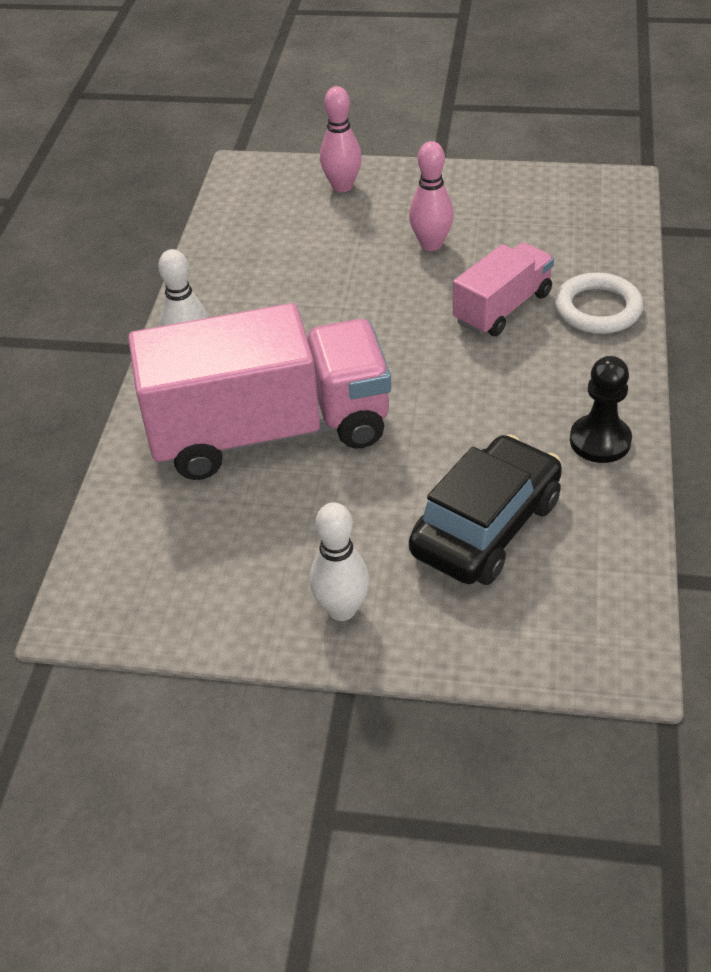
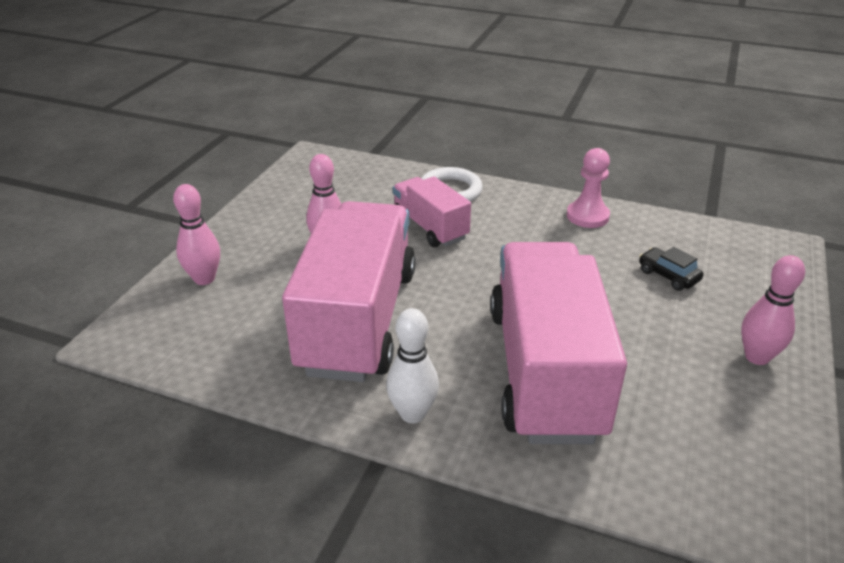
camera: 80 degrees left, 10 degrees down
(311, 293) = (358, 320): none -> pink truck
(342, 609) = (757, 357): white bowling pin -> pink bowling pin
(485, 526) = (668, 276): black car -> black car, size x0.47
(600, 441) = (587, 216): black pawn -> pink pawn

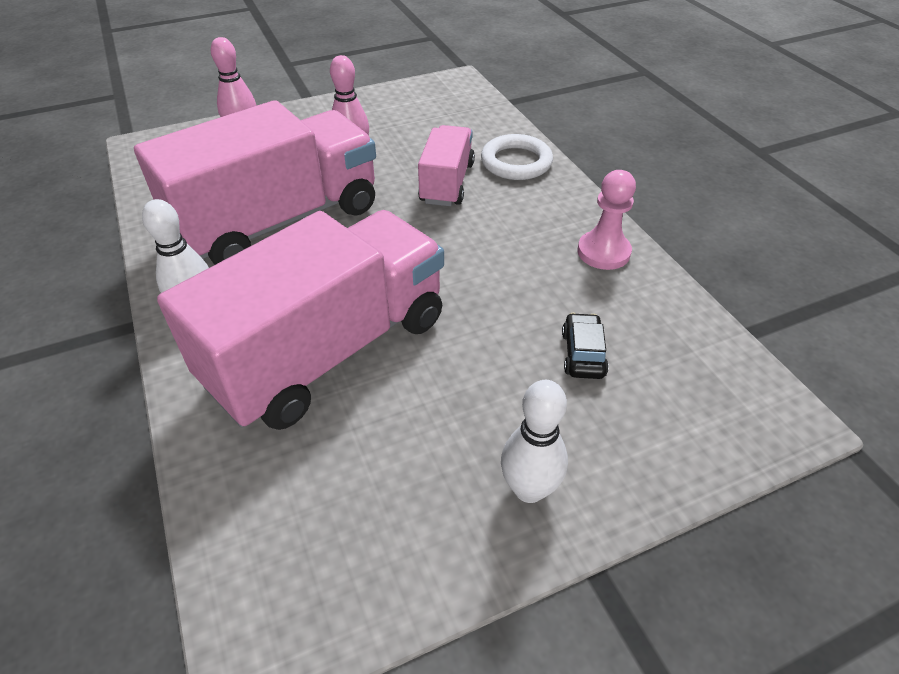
camera: 45 degrees right, 10 degrees up
(757, 357) = (529, 489): pink bowling pin -> white bowling pin

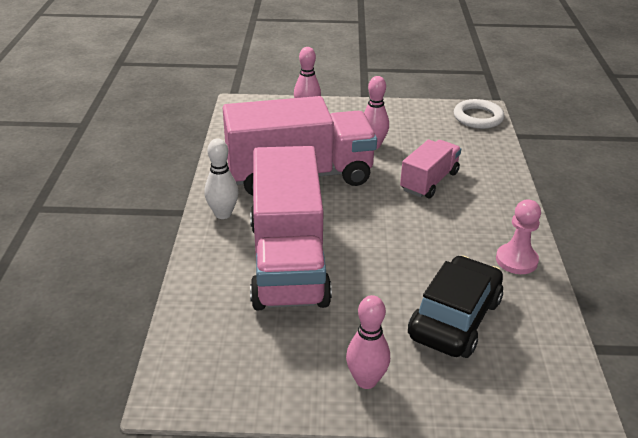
camera: 25 degrees right, 10 degrees down
(328, 350) = (288, 262): pink truck -> pink truck turned 105 degrees clockwise
(516, 162) = (491, 181): white ring -> white ring (478, 117)
(529, 489) = (366, 380): white bowling pin -> pink bowling pin
(582, 354) = (454, 319): black car -> black car, size x2.14

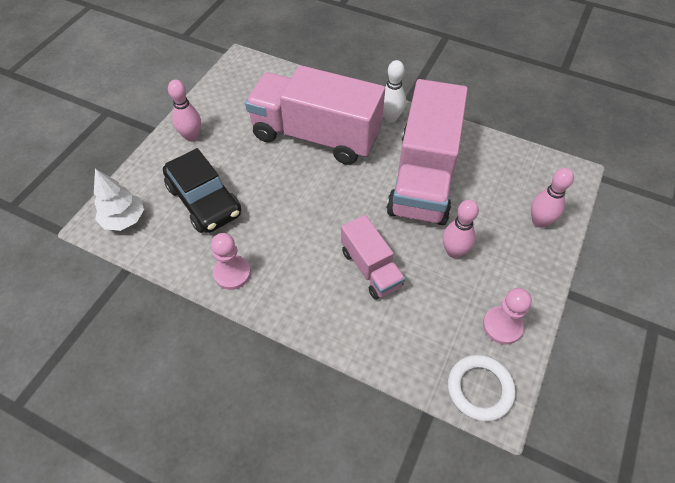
camera: 115 degrees right, 20 degrees up
(421, 116) = (502, 326): none -> pink pawn
(544, 382) = (124, 219): none -> white tree

